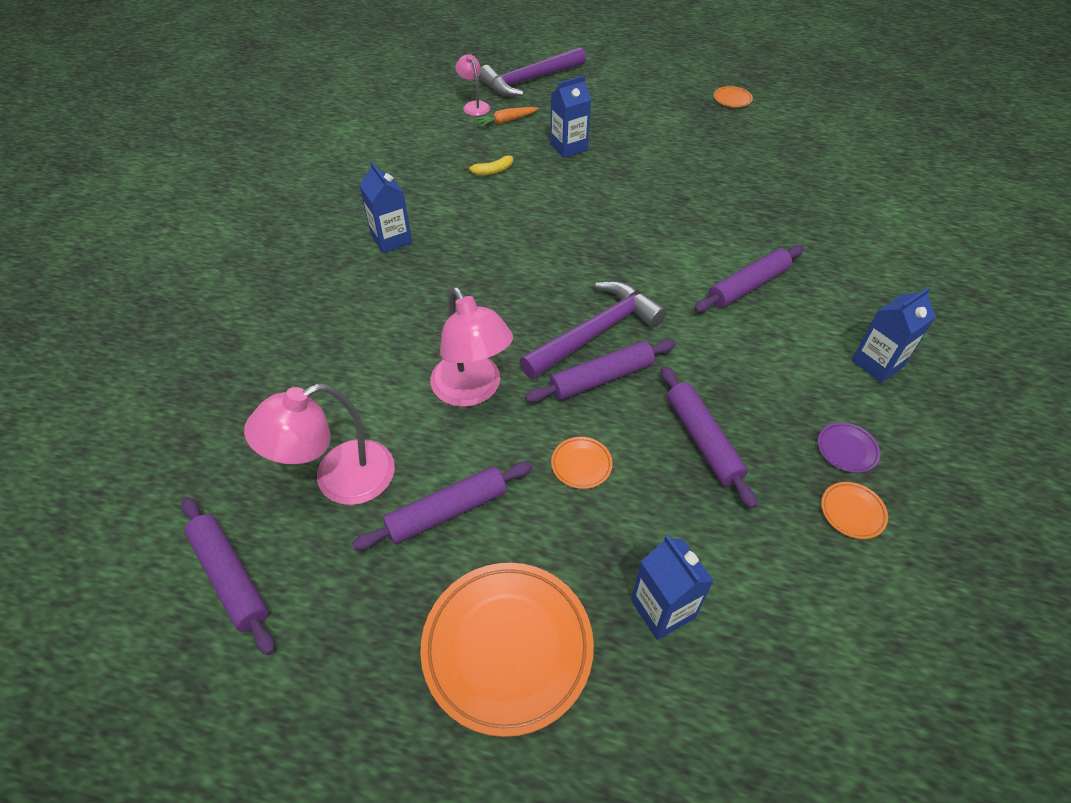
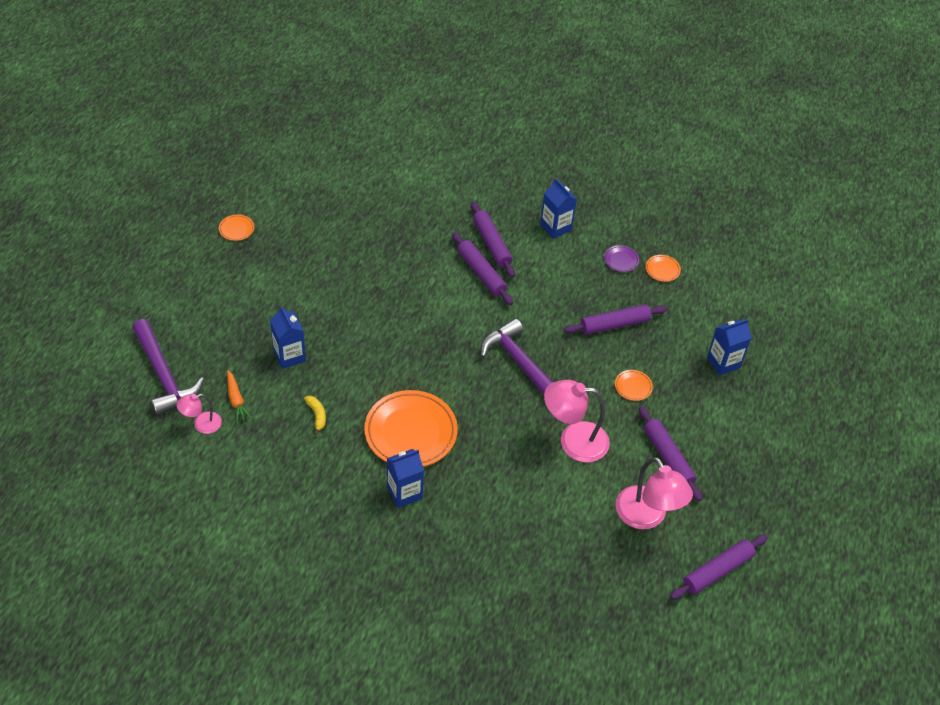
camera: 90 degrees left, 0 degrees up
(472, 391) = (573, 441): pink lamp -> pink lamp turned 150 degrees counterclockwise
(507, 648) = (749, 432): orange plate -> orange plate (410, 432)
(601, 378) = (564, 367): purple rolling pin -> purple rolling pin (491, 244)

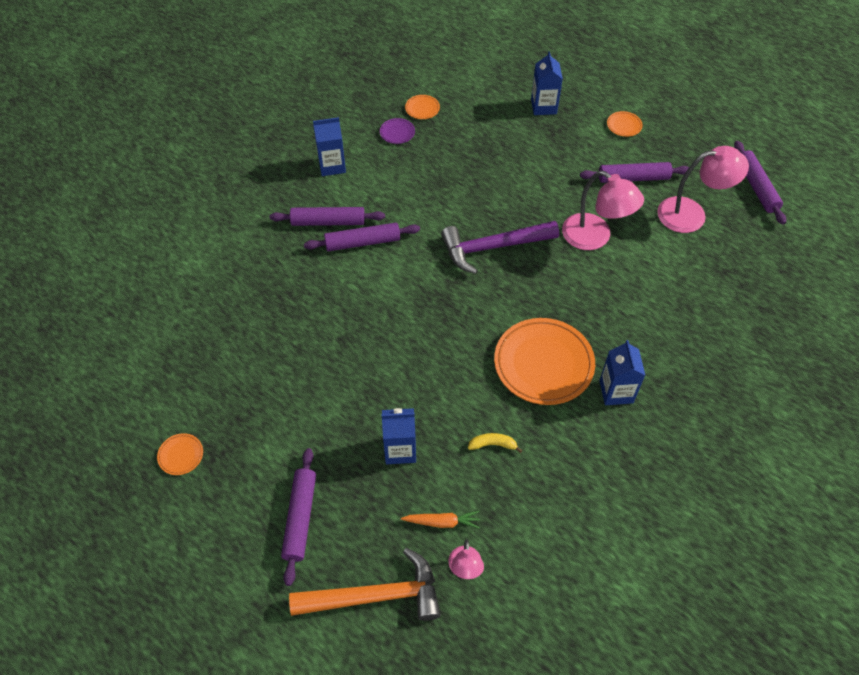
camera: 65 degrees left, 5 degrees up
(164, 375) = (376, 596): purple hammer -> orange hammer
(573, 441) = (595, 237): pink lamp -> pink lamp turned 75 degrees counterclockwise
(614, 324) = (471, 163): purple rolling pin -> purple rolling pin (300, 518)
(633, 387) = (548, 175): orange plate -> orange plate (624, 126)

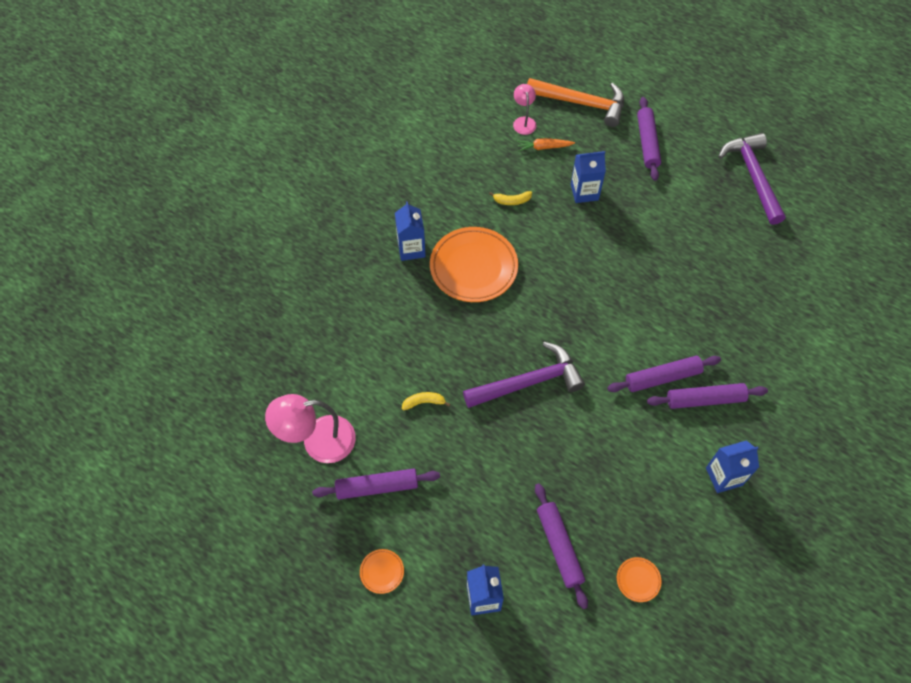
camera: 175 degrees right, 5 degrees up
(181, 455) = (752, 176): orange plate -> purple hammer
(376, 596) = (582, 103): orange hammer -> orange hammer turned 150 degrees counterclockwise
(397, 133) = (660, 535): purple plate -> none
(595, 237) = (424, 402): pink lamp -> yellow banana
(756, 187) = (237, 485): purple rolling pin -> purple rolling pin (559, 547)

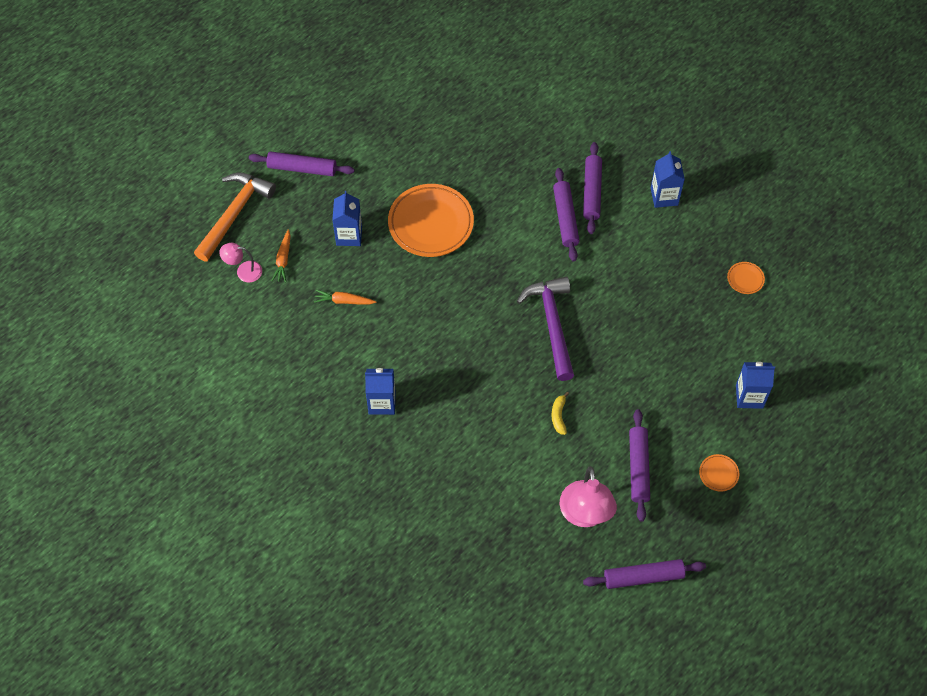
camera: 80 degrees left, 0 degrees up
(473, 267) = (417, 349): orange plate -> orange plate (431, 223)
(512, 201) = (344, 301): yellow banana -> orange carrot
(559, 547) = (711, 331): purple rolling pin -> purple rolling pin (643, 577)
(752, 176) = (365, 93): purple hammer -> none

